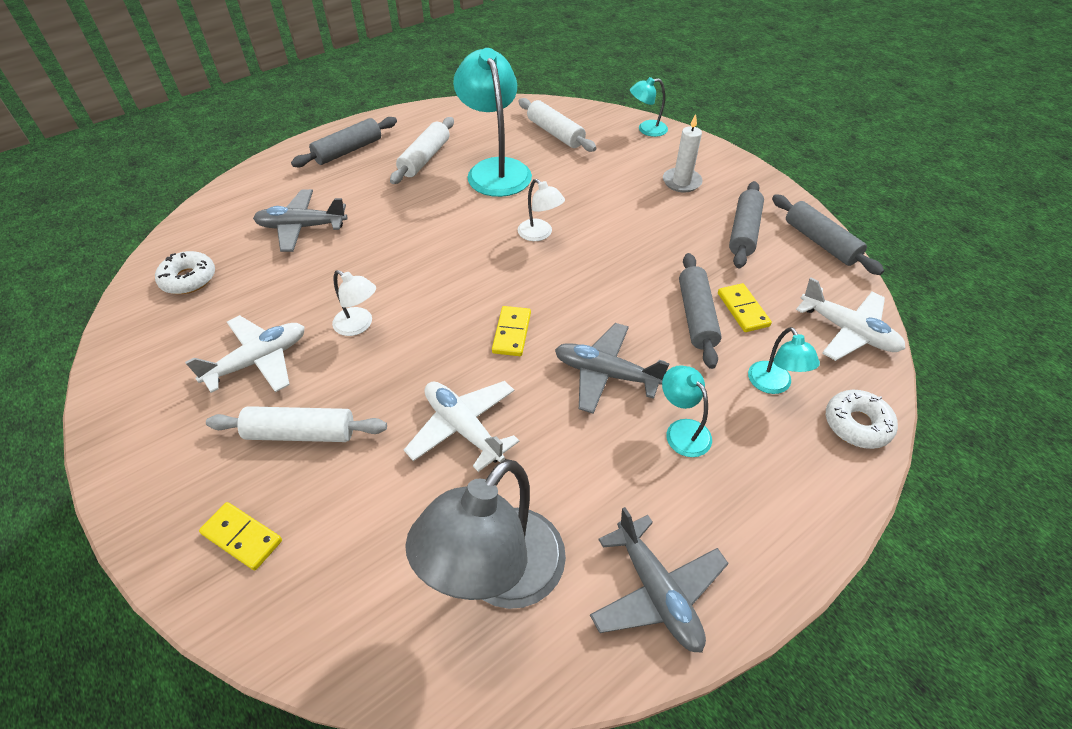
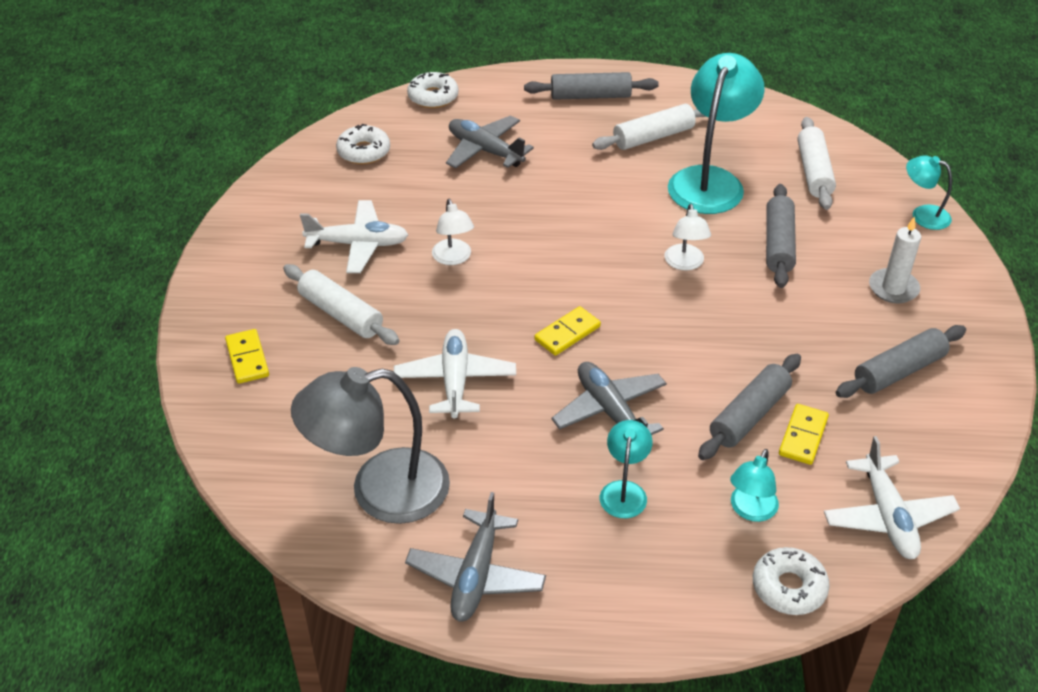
camera: 40 degrees right, 5 degrees down
(214, 206) = (433, 97): none -> white donut
(820, 242) = (974, 427): grey rolling pin -> grey rolling pin (778, 244)

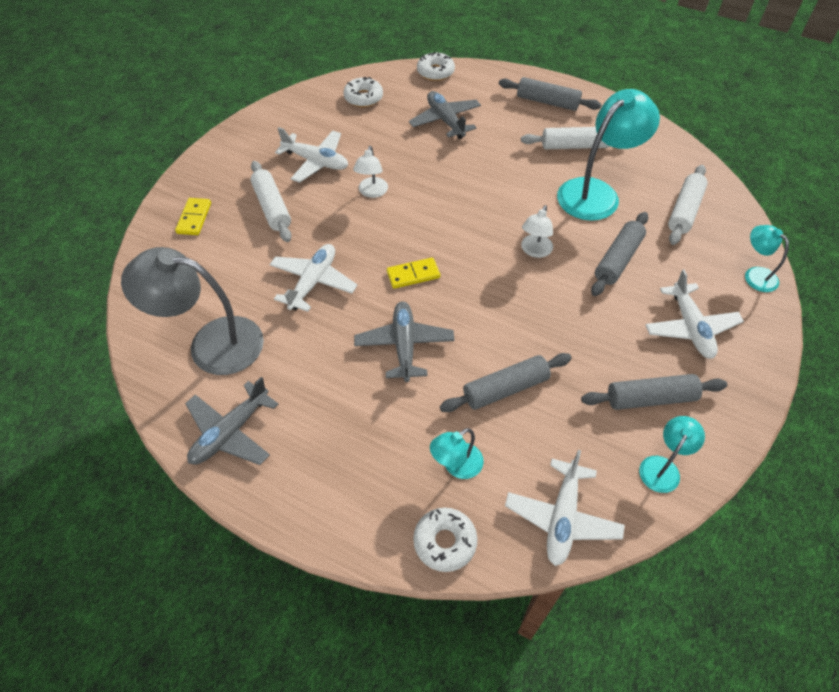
camera: 25 degrees right, 10 degrees up
(624, 491) = (374, 411): turquoise lamp -> turquoise lamp (663, 467)
(803, 436) = (536, 422): yellow domino -> none
(893, 288) = (690, 327): white candle -> white plane

